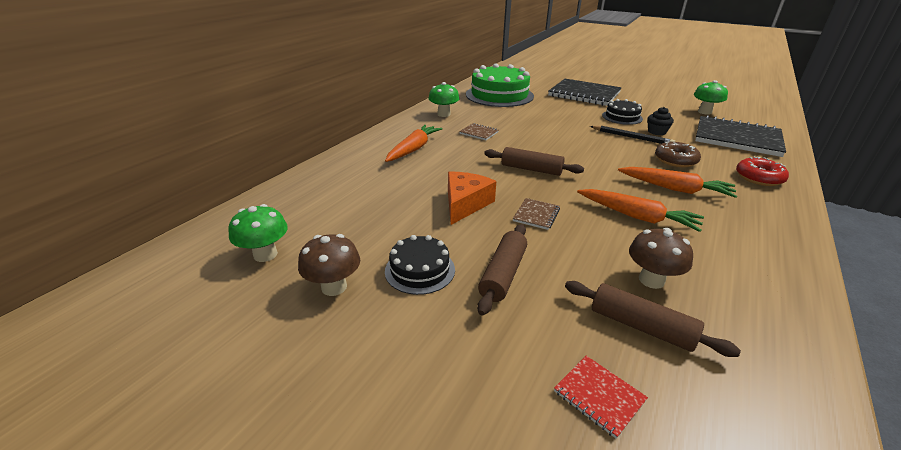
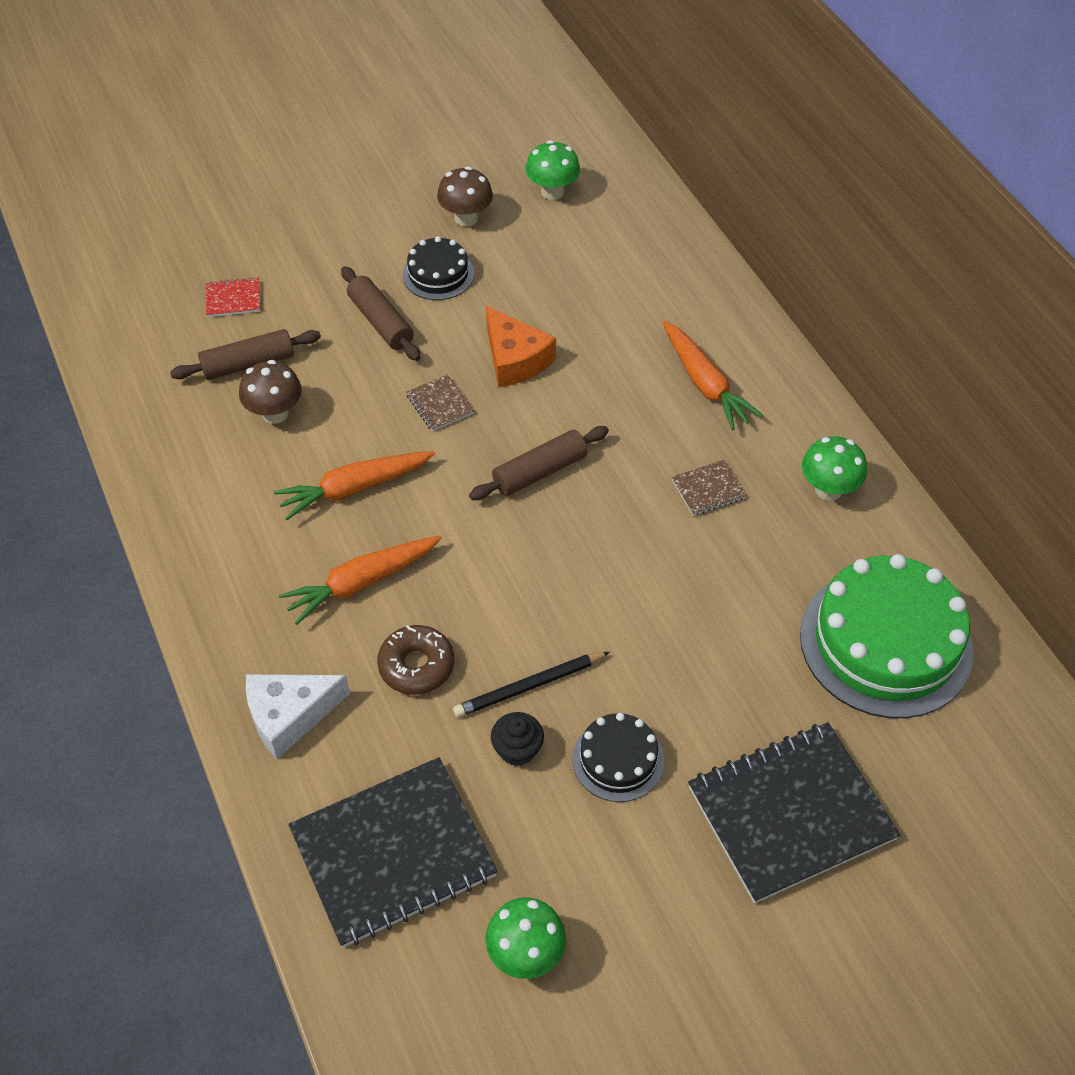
camera: 125 degrees right, 20 degrees up
(759, 178) = (289, 716): red donut -> white cheese

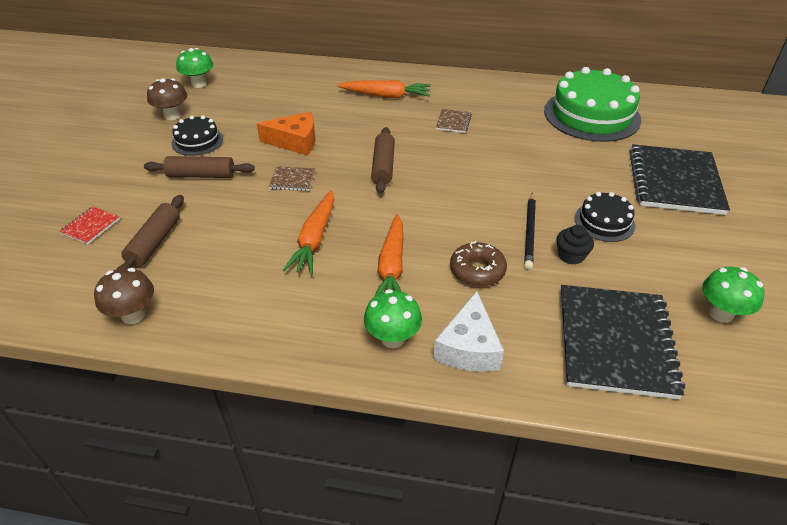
camera: 55 degrees left, 10 degrees down
(275, 413) = (212, 248): brown mushroom -> brown mushroom (133, 315)
(828, 489) = (488, 92): green mushroom -> green mushroom (392, 338)

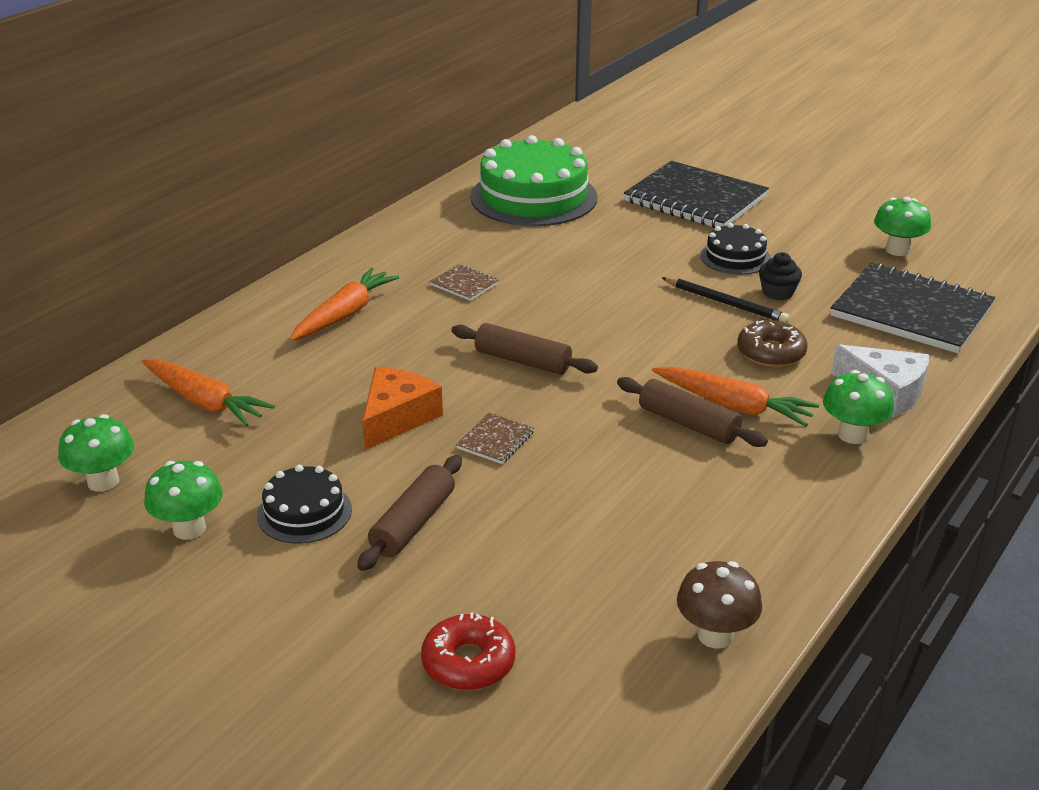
camera: 65 degrees left, 10 degrees down
(91, 226) = (468, 662): red notebook -> red donut
(155, 242) = (560, 595): brown rolling pin -> brown rolling pin (688, 424)
(172, 115) = (189, 529): brown mushroom -> green mushroom
(315, 239) = (645, 450): orange carrot -> orange carrot (205, 402)

